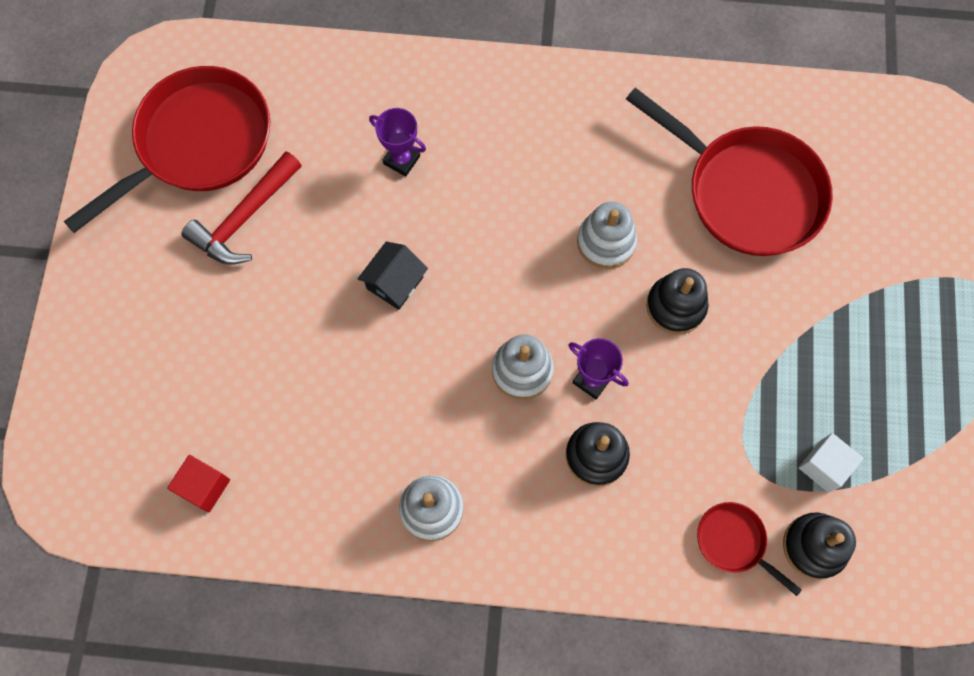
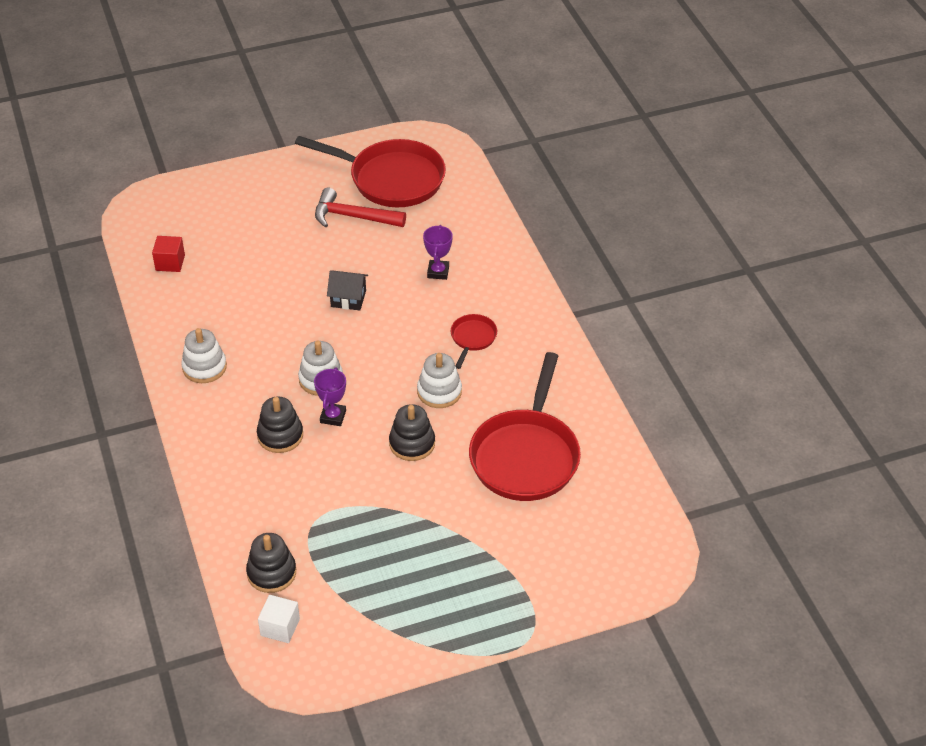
camera: 65 degrees right, 25 degrees down
(734, 542) = (254, 527): red pan -> red pan (472, 338)
(824, 466) = (334, 562): white cube -> white cube (280, 627)

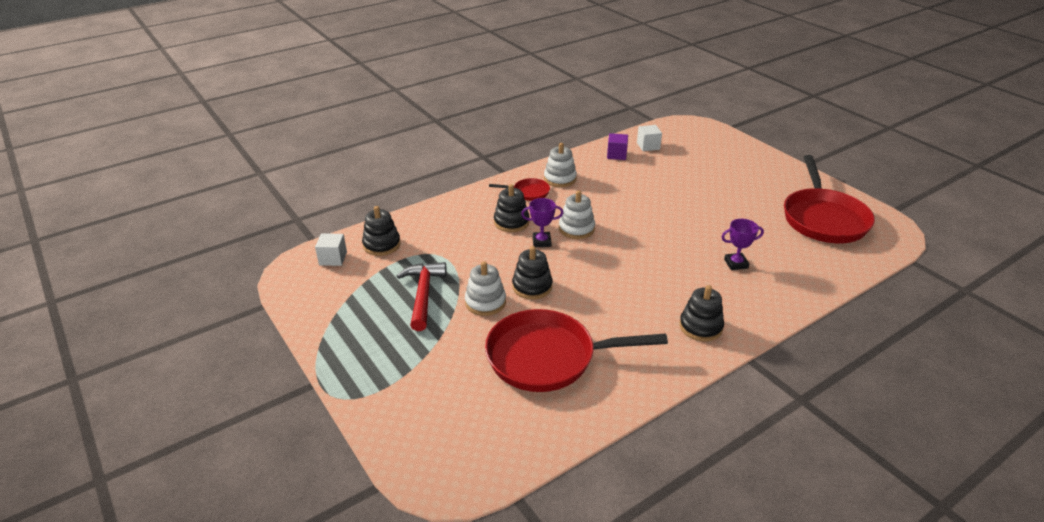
camera: 75 degrees right, 10 degrees down
(170, 263) = (648, 146): red cube -> white cube
(175, 298) = (616, 155): none -> purple cube
(348, 298) = (669, 224): black house -> none
(353, 217) = (761, 209): red hammer -> red hammer (423, 294)
(439, 392) = (597, 291): white stacking toy -> white stacking toy (485, 302)
(472, 338) = (671, 298): red pan -> red pan (528, 192)
(521, 331) = (700, 327): none -> black stacking toy

